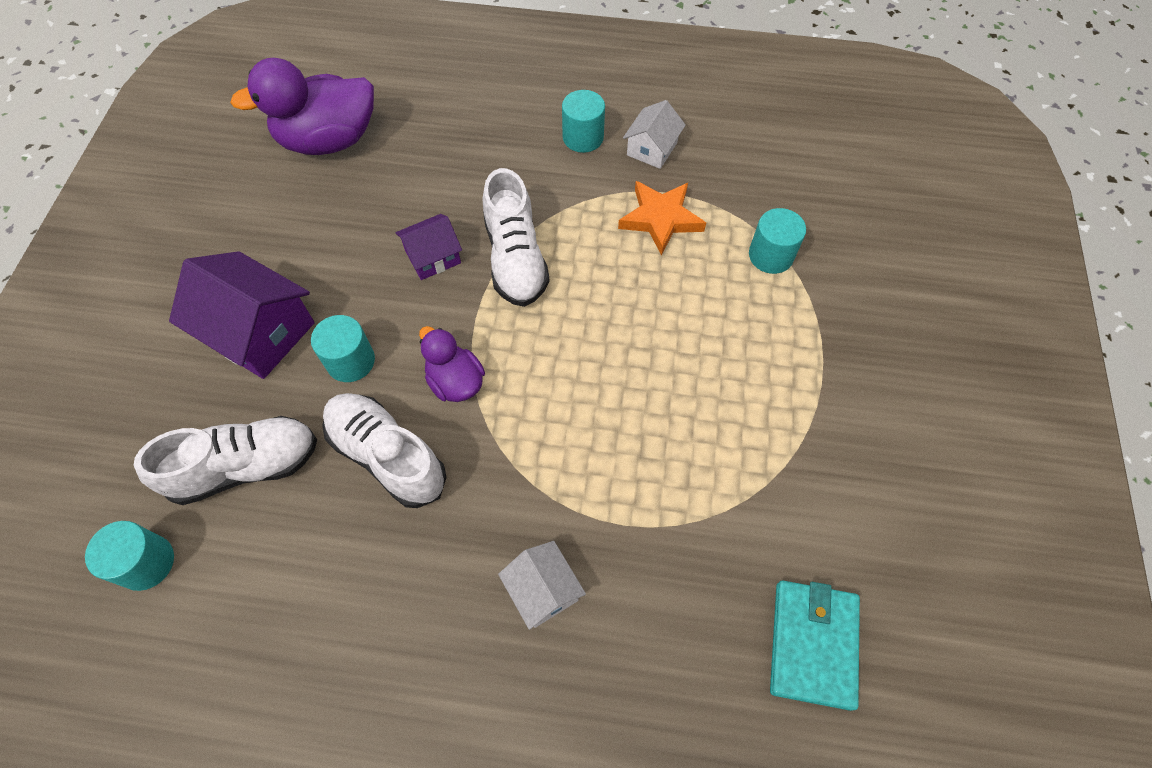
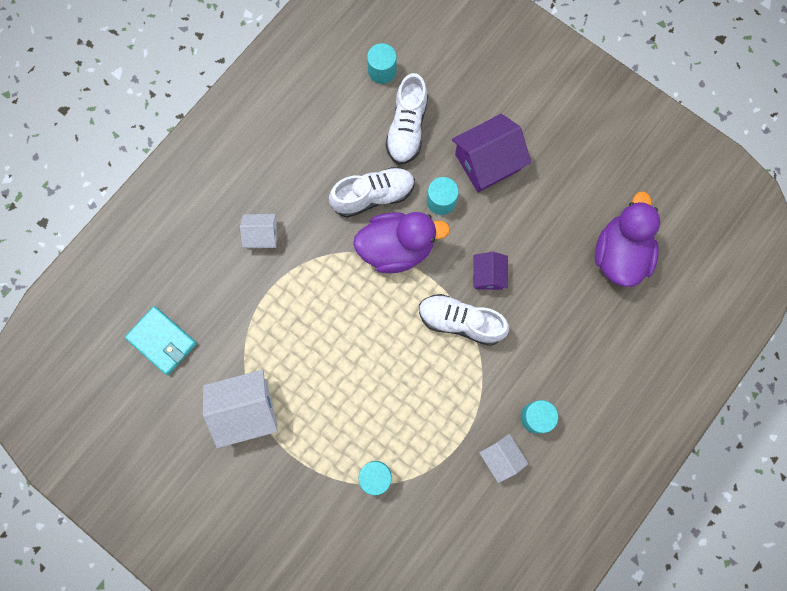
camera: 120 degrees right, 15 degrees up
(455, 382) = (396, 248): purple duck -> purple duck, size x1.79
(661, 219) = (441, 426): orange star -> none
(813, 451) = (246, 410): none -> white house

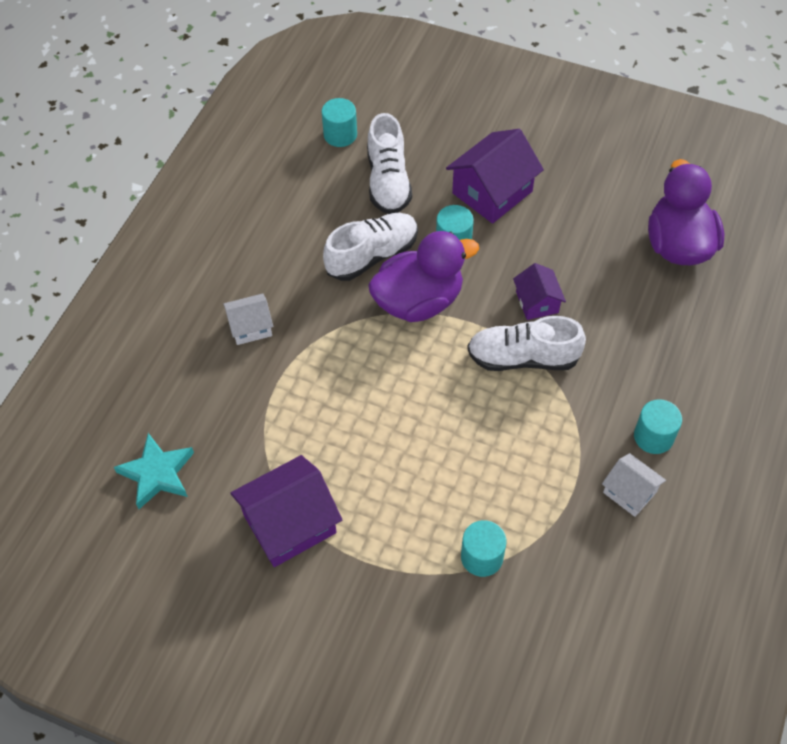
camera: 15 degrees left, 20 degrees down
(162, 341) = (157, 473): turquoise wallet -> turquoise star
(246, 410) = (289, 524): white house -> purple house

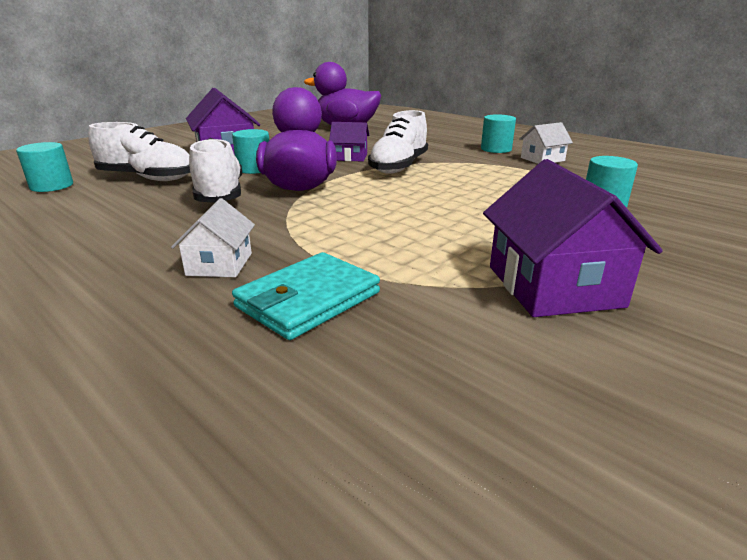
camera: 70 degrees left, 30 degrees down
(157, 473) = (418, 393): turquoise star -> none
(224, 394) = (308, 300): none -> turquoise wallet

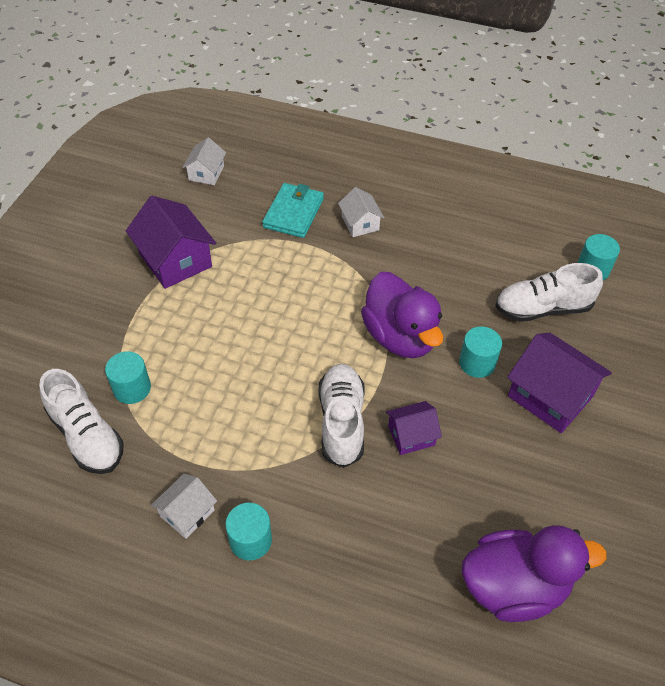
camera: 155 degrees right, 25 degrees up
(220, 194) = (449, 300): white shoe -> white shoe (87, 436)
(457, 436) = (206, 173): none -> white house

